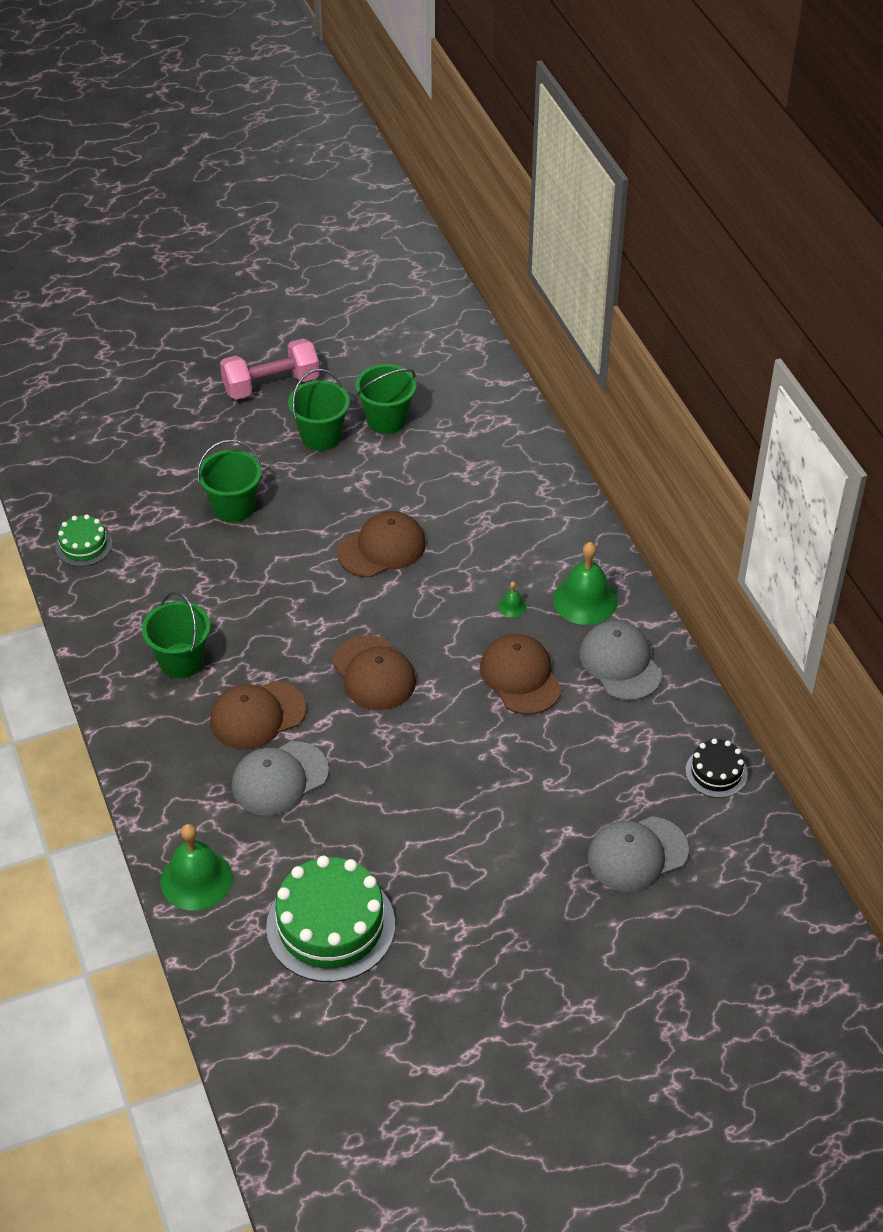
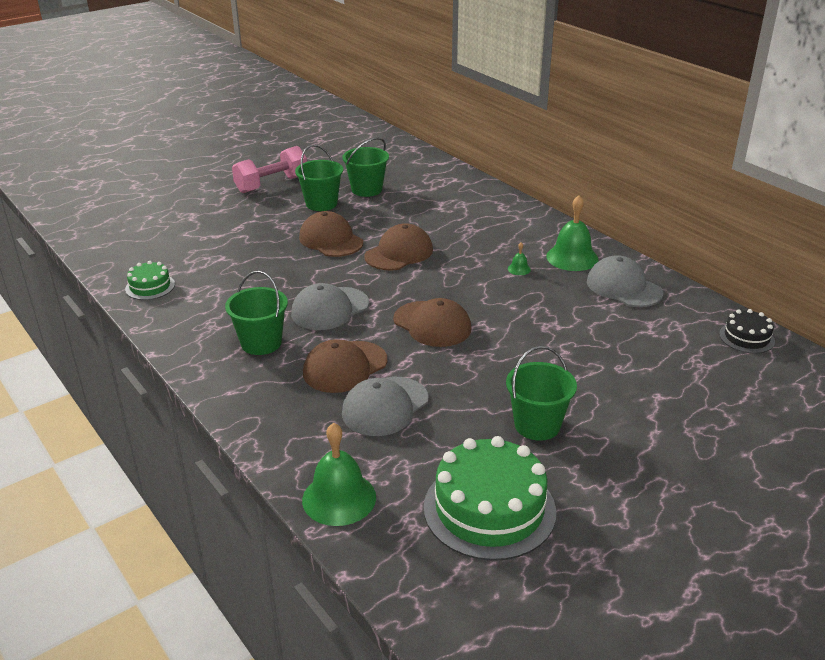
camera: 15 degrees left, 15 degrees down
(233, 507) = (269, 248): green bucket -> green bucket (537, 425)
(520, 677) = (552, 307): brown cap -> brown cap (331, 240)
(637, 854) = (727, 401): grey cap -> grey cap (330, 309)

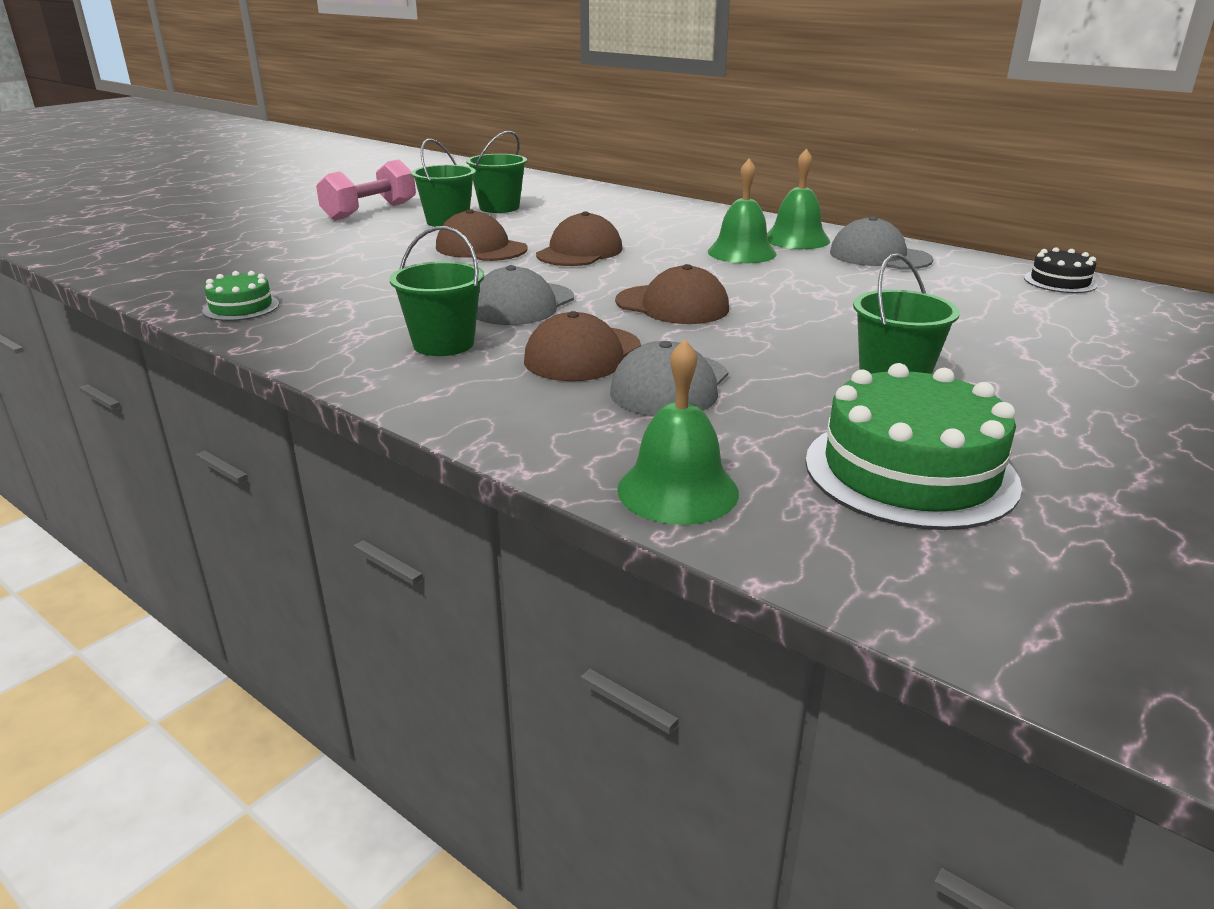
camera: 15 degrees left, 5 degrees down
(519, 269) = (741, 252): green bell -> green bell, size x2.28

